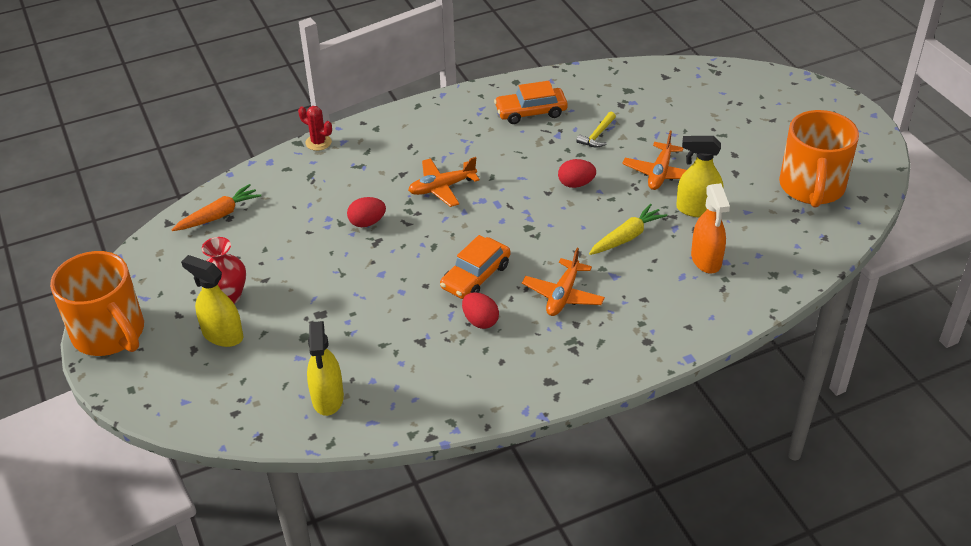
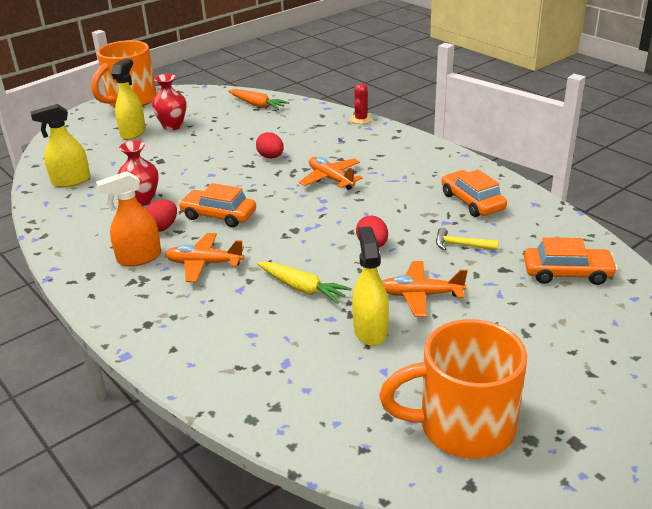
camera: 75 degrees right, 10 degrees down
(412, 334) = (142, 200): none -> red vase
(657, 94) = (567, 273): none -> orange car
(706, 260) = (284, 348): orange spray bottle -> orange spray bottle (139, 258)

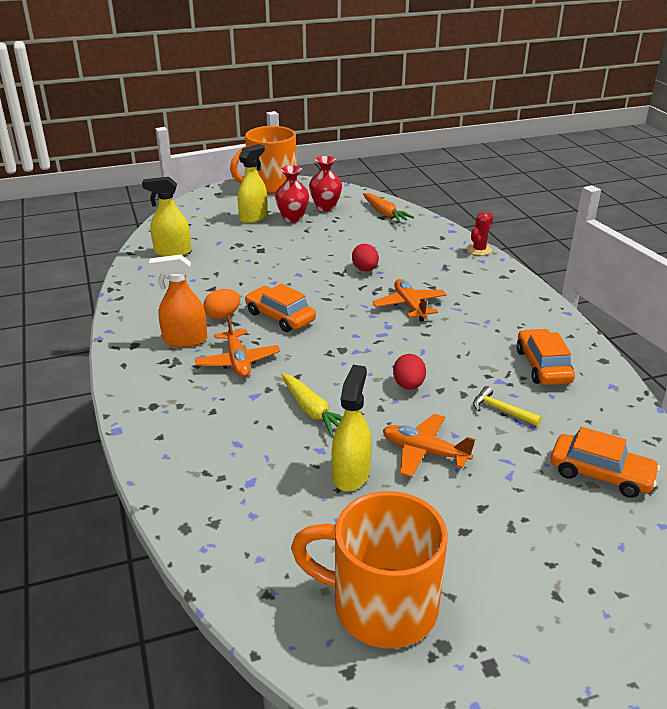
camera: 20 degrees right, 0 degrees up
(142, 200) = (221, 285): red vase -> red vase (325, 207)
(162, 227) = (223, 316): red egg -> orange egg
(204, 264) = (238, 361): orange plane -> orange plane turned 135 degrees counterclockwise

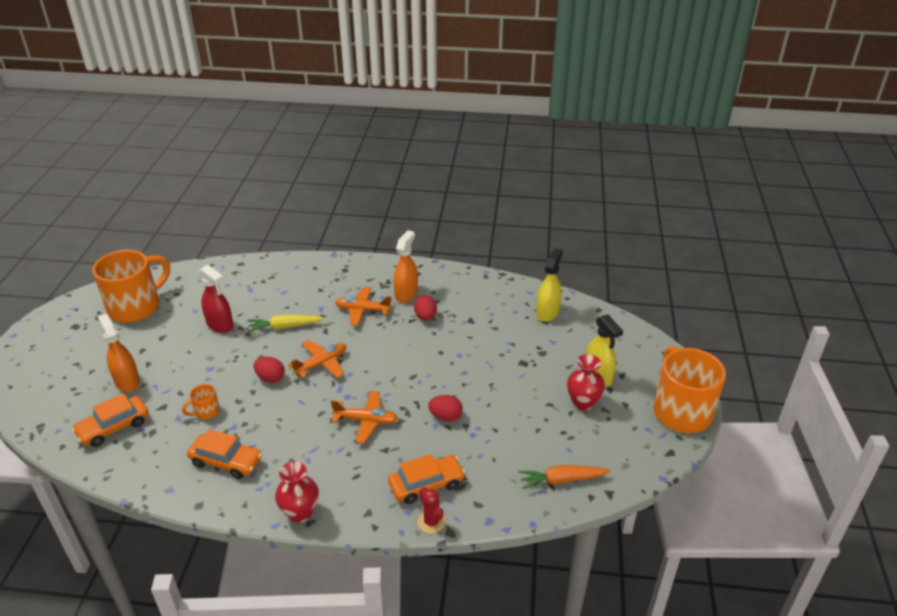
camera: 115 degrees right, 5 degrees up
(223, 316) = (425, 317): orange egg -> red egg
(280, 317) = (403, 344): orange car -> orange car (426, 484)
(325, 207) = (600, 436): red vase -> red vase (300, 512)
(351, 474) = (220, 325): yellow spray bottle -> red spray bottle
(424, 452) = (207, 359): orange plane -> orange plane (321, 364)
(501, 410) = (206, 411): yellow hammer -> orange mug
(529, 509) = (127, 381): none -> orange spray bottle

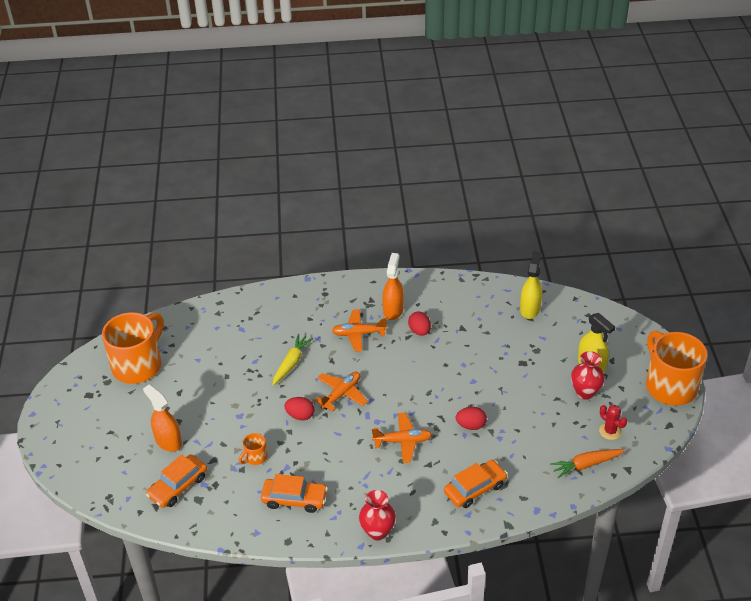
camera: 10 degrees left, 5 degrees up
(220, 325) = (229, 371): red spray bottle -> none
(284, 327) = (291, 363): yellow carrot -> yellow carrot turned 135 degrees clockwise
(431, 522) = (490, 519): red cactus -> red cactus (610, 431)

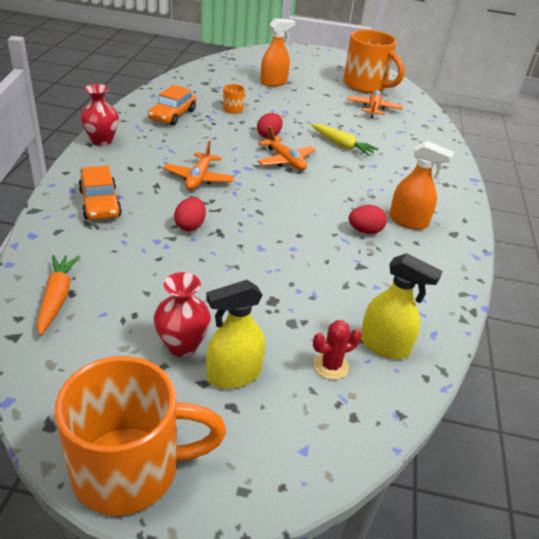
camera: 100 degrees right, 5 degrees down
(178, 486) = (224, 78): orange car -> none
(358, 334) = (372, 189): orange plane -> orange plane (373, 108)
(610, 431) = (92, 344): red cactus -> red cactus (331, 366)

